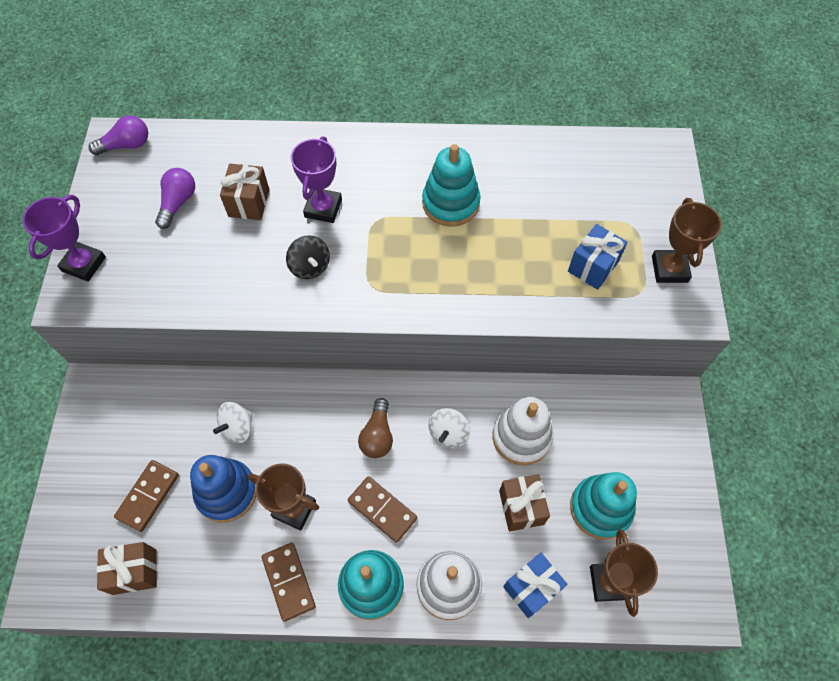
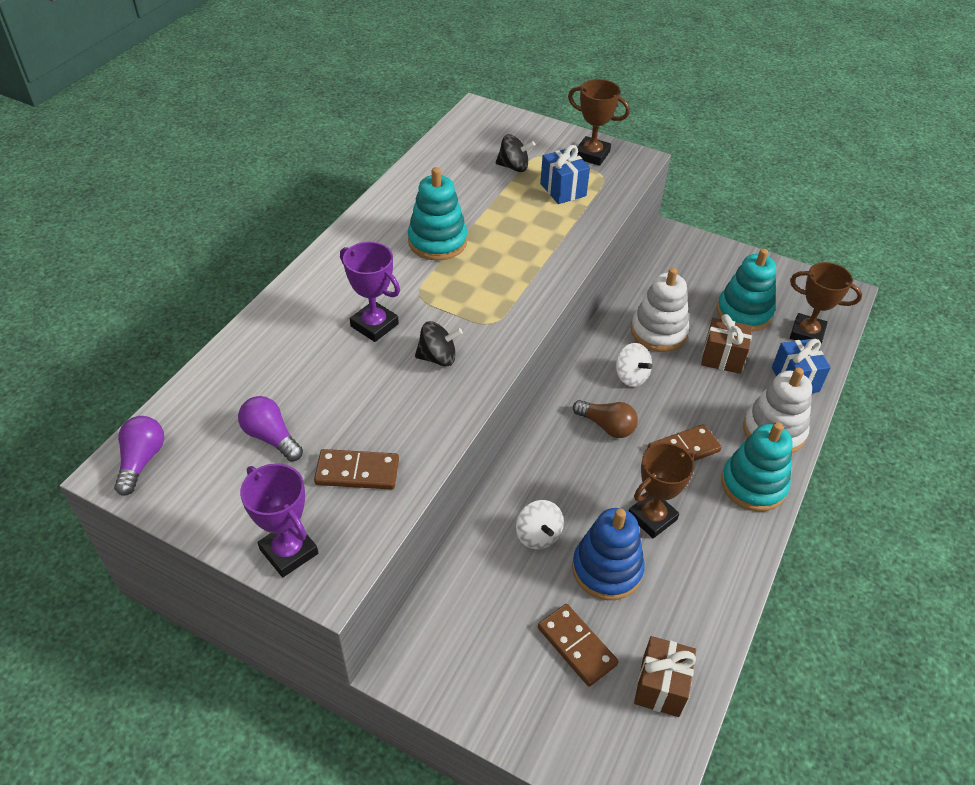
camera: 65 degrees left, 15 degrees down
(249, 203) = (321, 378): brown gift -> none
(288, 581) = (725, 548): brown domino -> brown domino (357, 472)
(598, 213) = (513, 167): none -> black spinning top

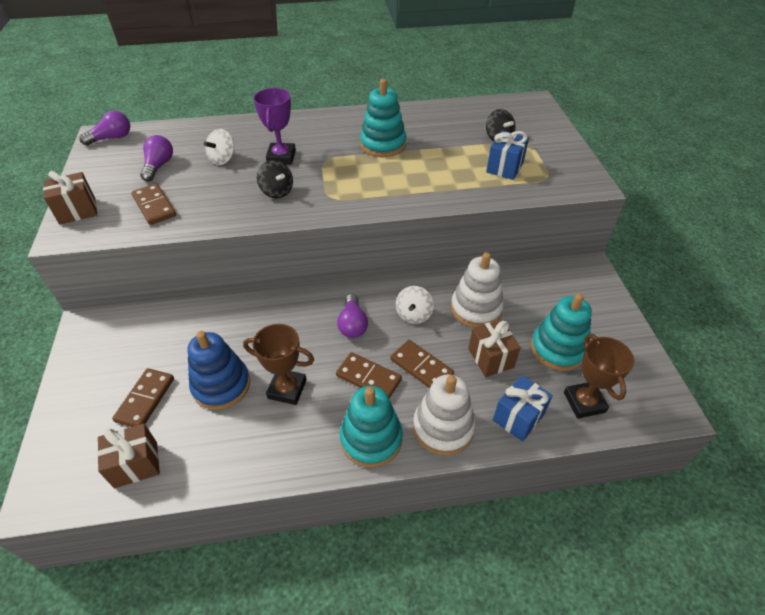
camera: 55 degrees right, 0 degrees up
(289, 551) = (77, 211): purple trophy -> brown gift
(538, 535) = (226, 336): white spinning top -> white spinning top (223, 159)
(592, 155) = (563, 163): brown trophy -> none
(607, 426) = (352, 324): brown light bulb -> purple light bulb
(698, 407) = (421, 367): none -> brown domino

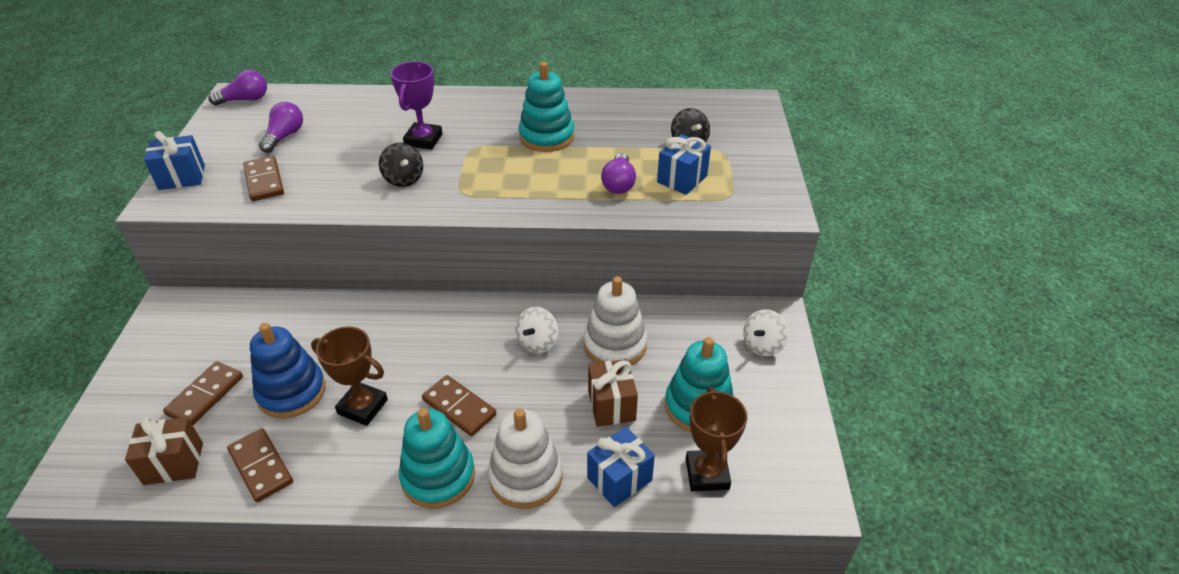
camera: 10 degrees right, 5 degrees down
(77, 211) = (182, 177): brown gift -> blue gift
(223, 159) = (357, 136): white spinning top -> white spinning top (763, 345)
(352, 324) = (462, 344): purple light bulb -> purple light bulb (619, 183)
(421, 367) = (525, 404): brown domino -> brown domino (261, 466)

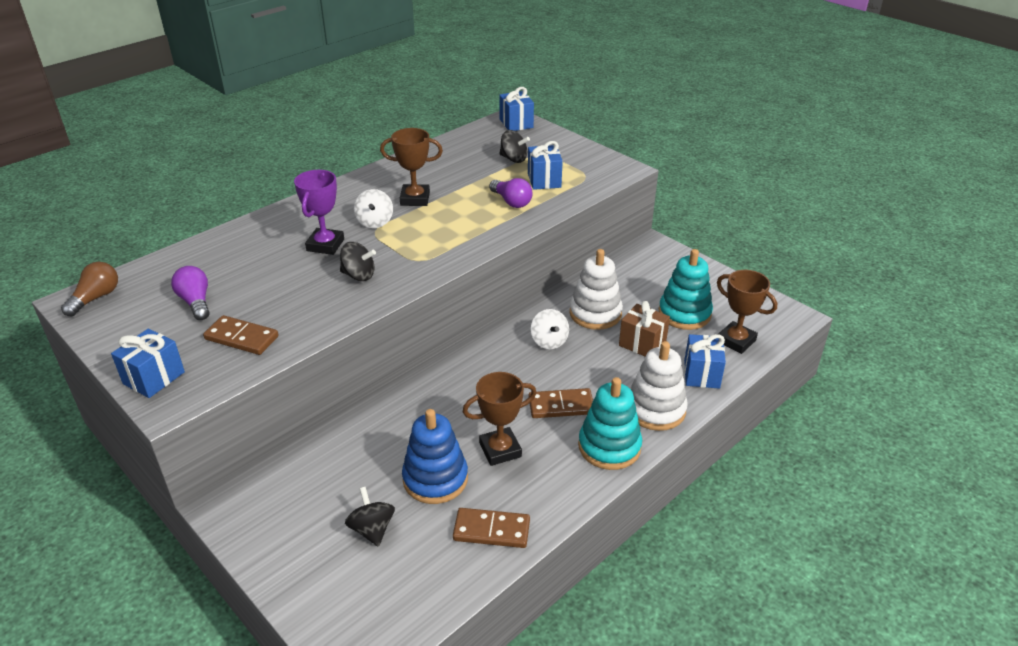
camera: 45 degrees left, 5 degrees down
(174, 463) = (425, 579): brown gift -> none
(205, 395) = (372, 529): brown domino -> black spinning top
(245, 100) = (96, 298): purple light bulb -> brown light bulb
(423, 140) = (325, 245): purple trophy -> purple trophy turned 45 degrees clockwise
(546, 137) = (415, 199): turquoise stacking toy -> brown trophy
(748, 109) = (516, 123): none -> blue gift
(763, 345) = (669, 264): white spinning top -> white spinning top (375, 222)

